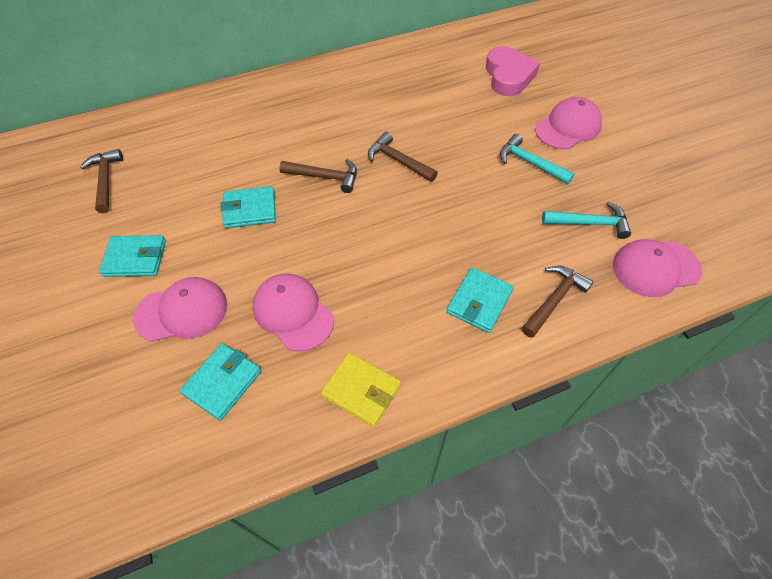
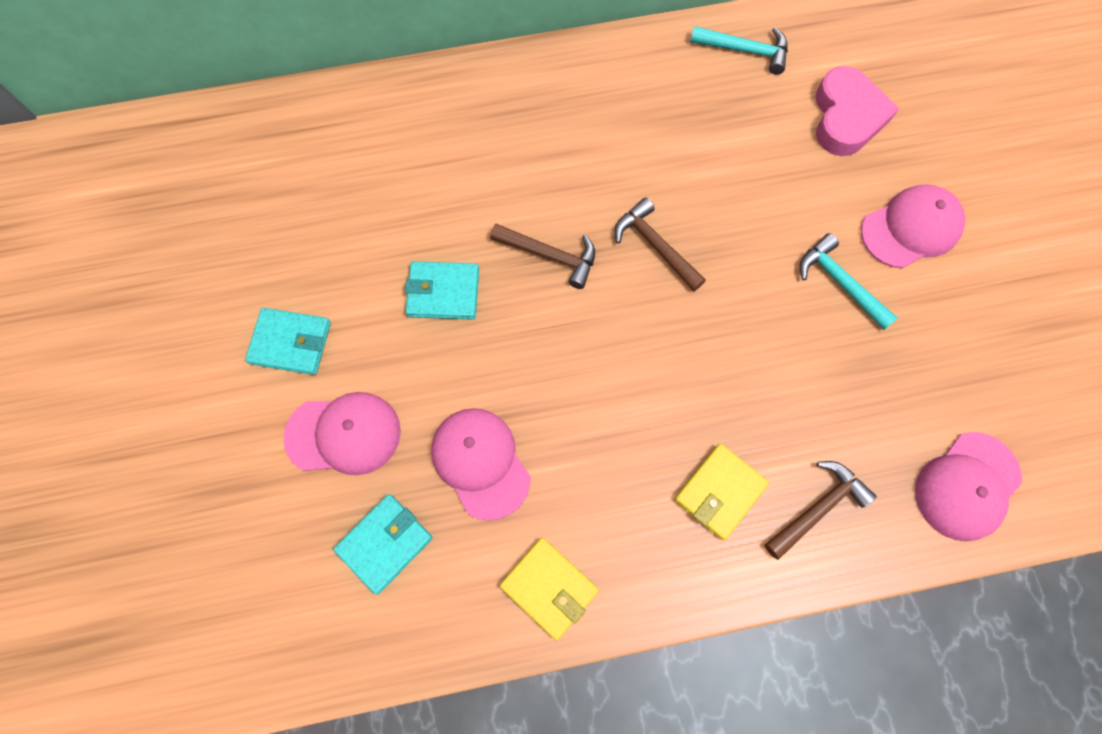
camera: 10 degrees right, 15 degrees up
(106, 180) = (258, 209): brown hammer -> none
(479, 302) = (719, 492): turquoise wallet -> yellow wallet
(589, 223) = (897, 399): turquoise hammer -> turquoise hammer (745, 51)
(655, 268) = (967, 486): pink cap -> pink cap turned 45 degrees counterclockwise

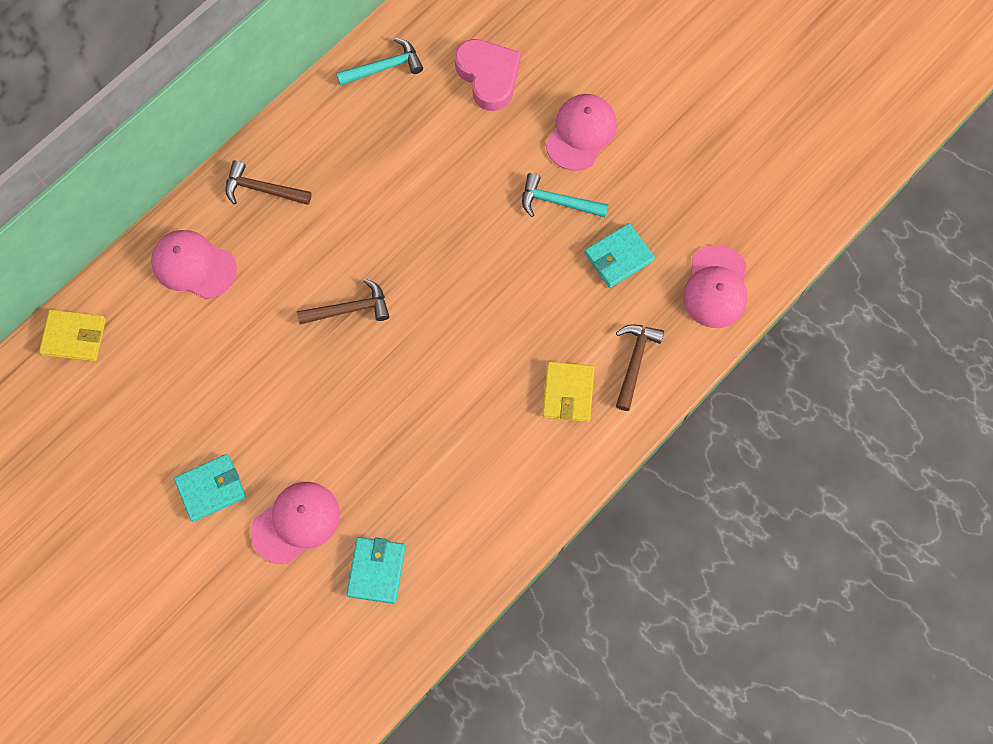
camera: 35 degrees left, 0 degrees up
(443, 292) = (293, 383): turquoise wallet -> turquoise wallet (618, 257)
(480, 462) = (402, 478): pink cap -> pink cap (193, 265)
(549, 588) = (501, 524): yellow wallet -> yellow wallet (74, 337)
(655, 246) = (418, 255): brown hammer -> brown hammer (262, 189)

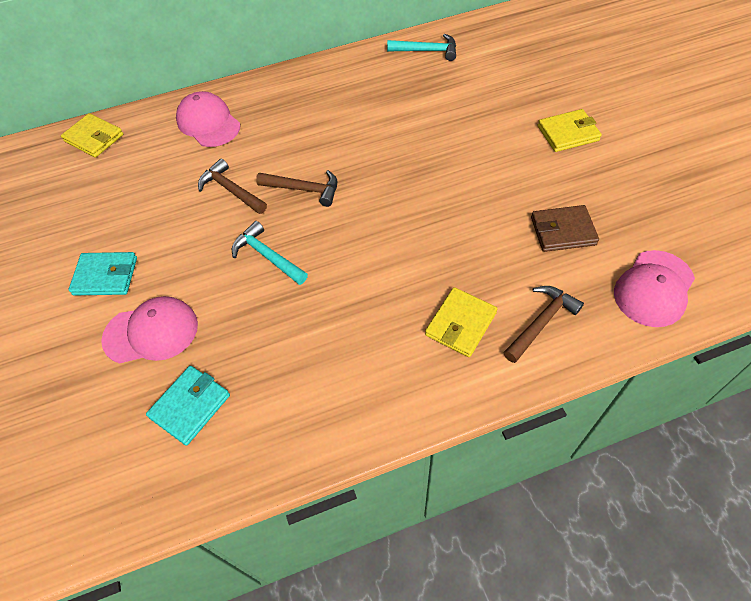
camera: 30 degrees right, 15 degrees down
(262, 189) = (290, 94): brown hammer -> brown hammer (231, 190)
(488, 76) = (506, 77): pink heart -> none
(558, 202) = (524, 173): turquoise hammer -> turquoise hammer (267, 256)
(581, 133) = (568, 133): pink cap -> yellow wallet
(618, 257) = (563, 231): turquoise wallet -> brown wallet

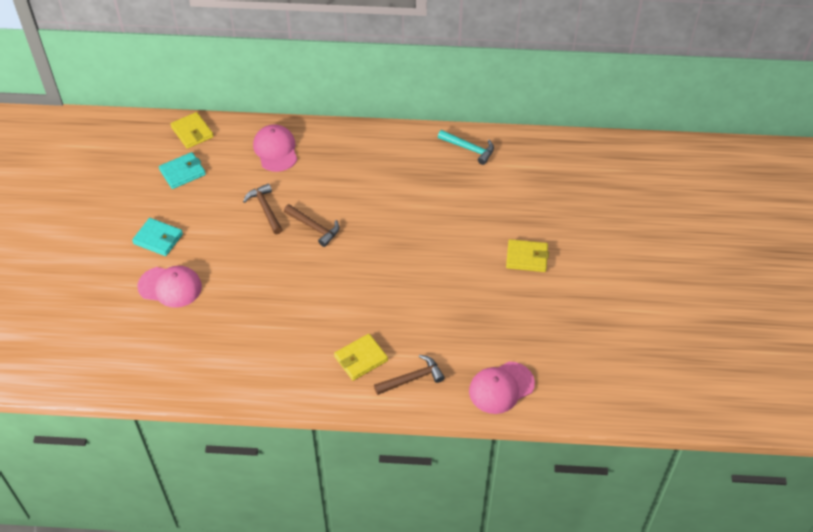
camera: 20 degrees right, 5 degrees down
(190, 406) = (172, 341): turquoise wallet -> turquoise wallet (182, 172)
(267, 256) = (265, 266): turquoise hammer -> none
(563, 231) = (469, 326): brown wallet -> none

